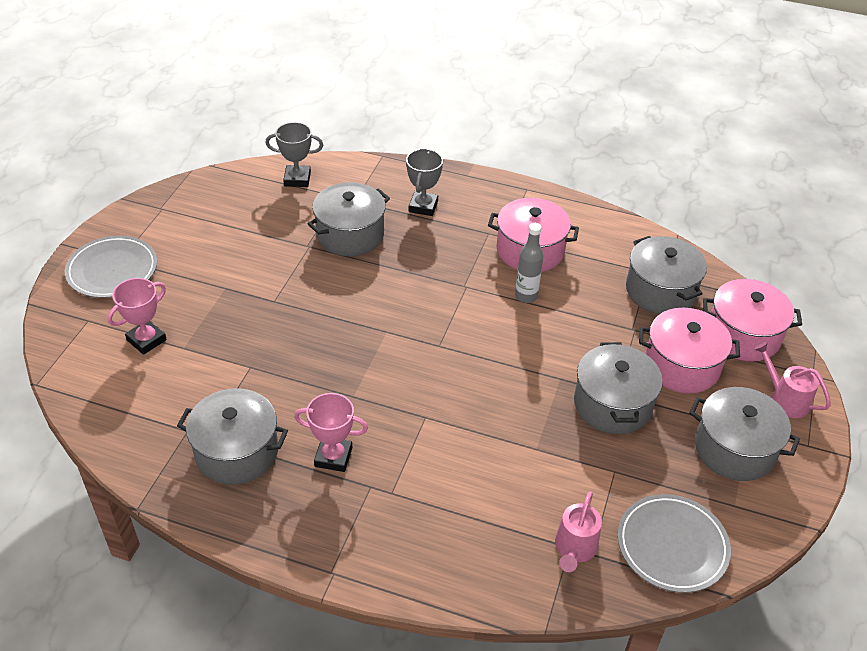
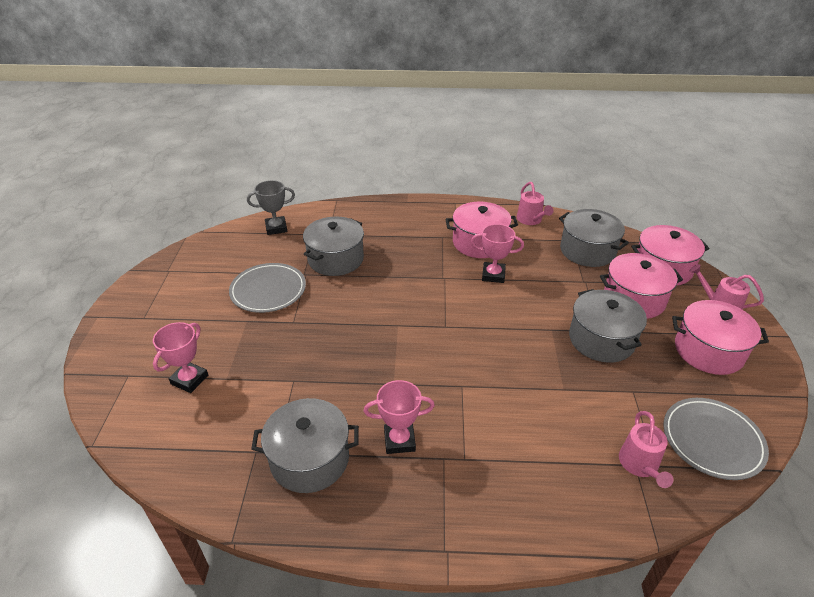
camera: 15 degrees left, 5 degrees down
(112, 270) = (139, 328): grey plate -> grey plate (268, 290)
(423, 206) = (384, 228): grey trophy -> none
(526, 296) = (493, 275): grey bottle -> pink trophy
(611, 233) = (531, 220): none -> pink watering can
(734, 449) = (708, 351): grey pot -> pink pot

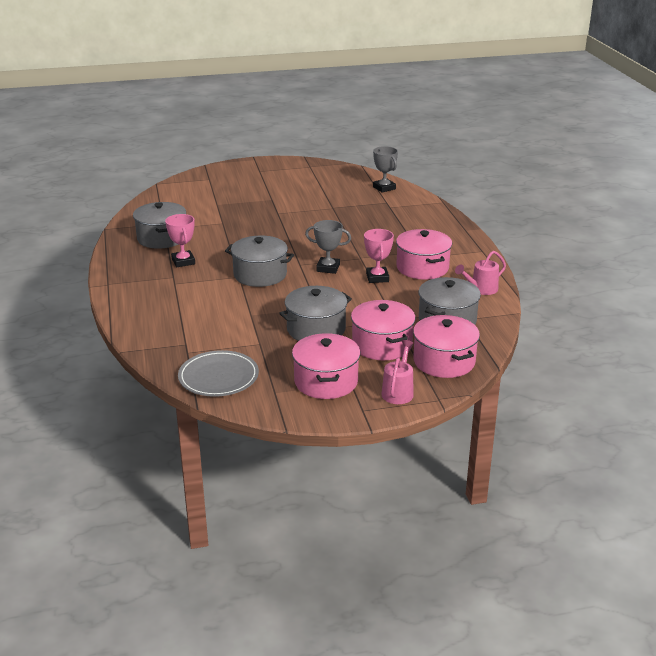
camera: 75 degrees right, 10 degrees down
(189, 380) = (212, 195): pink trophy -> none
(268, 290) = (307, 199): grey plate -> none
(335, 259) = (358, 215): grey pot -> grey pot (260, 275)
(461, 306) = (328, 268): none -> grey trophy
(640, 465) = (185, 346): pink watering can -> none

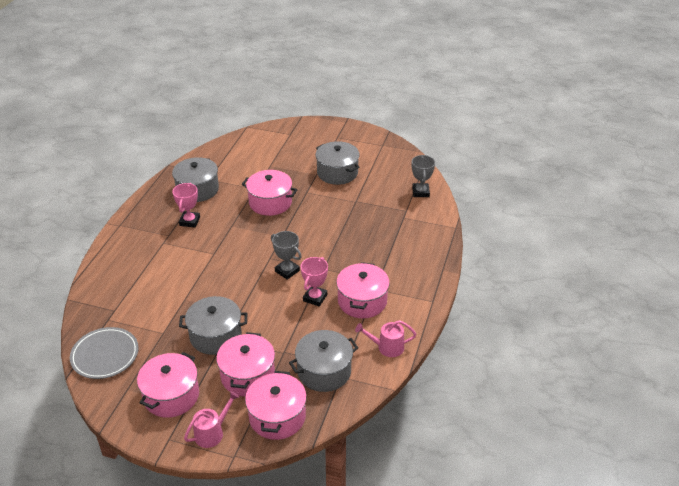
camera: 30 degrees right, 10 degrees up
(251, 228) = (270, 202): none -> pink pot
(260, 275) = (230, 258): grey pot -> grey pot (337, 173)

